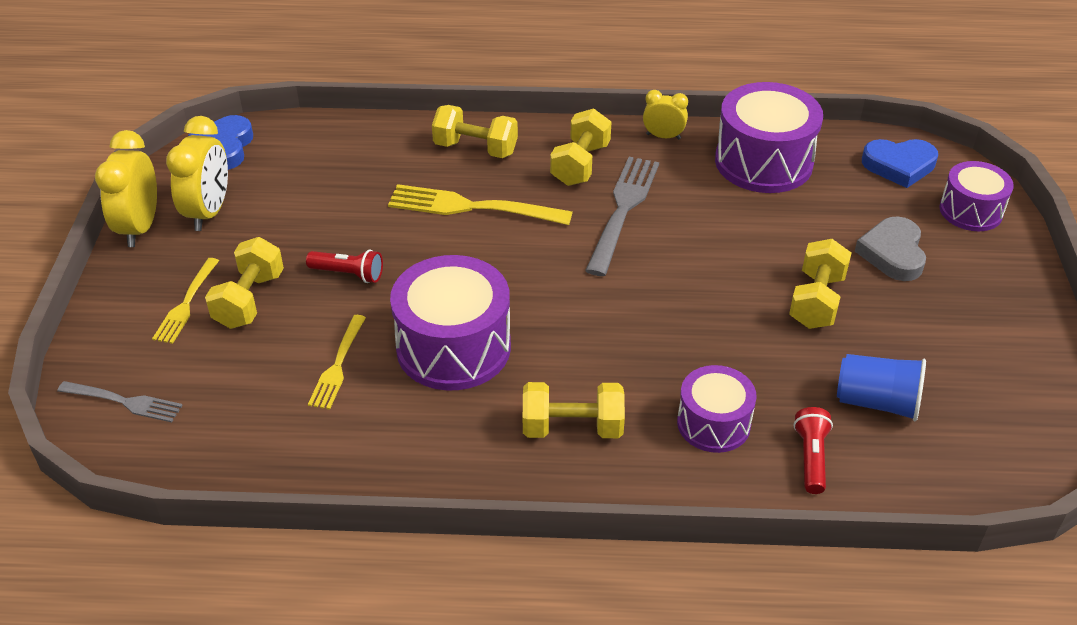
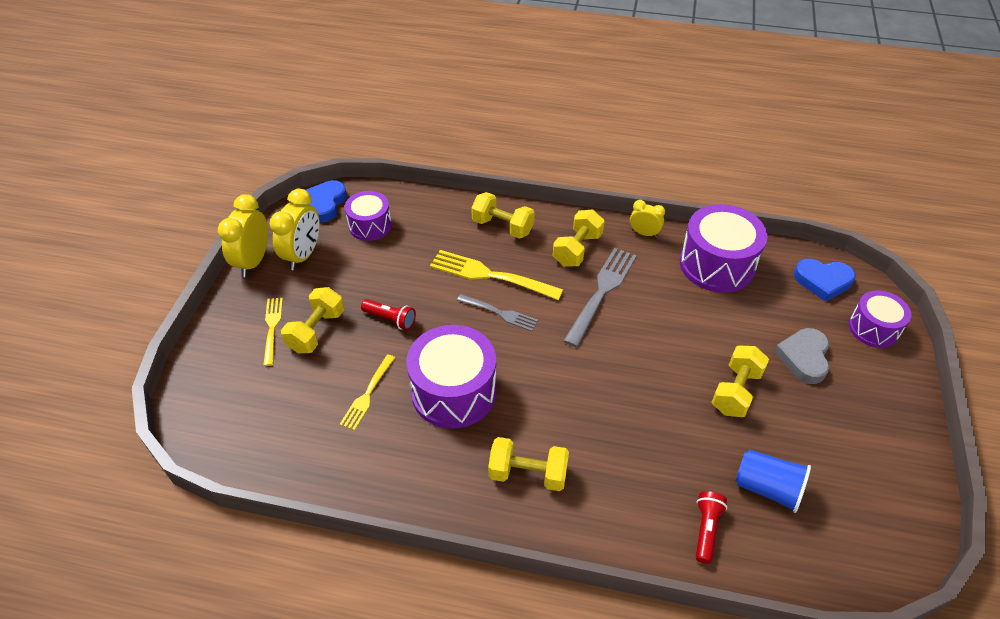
camera: 10 degrees right, 5 degrees up
(124, 402) = (213, 402): grey fork -> grey fork (500, 313)
(186, 304) = (272, 328): yellow fork -> yellow fork turned 150 degrees clockwise
(713, 423) = (635, 487): purple drum -> purple drum (370, 225)

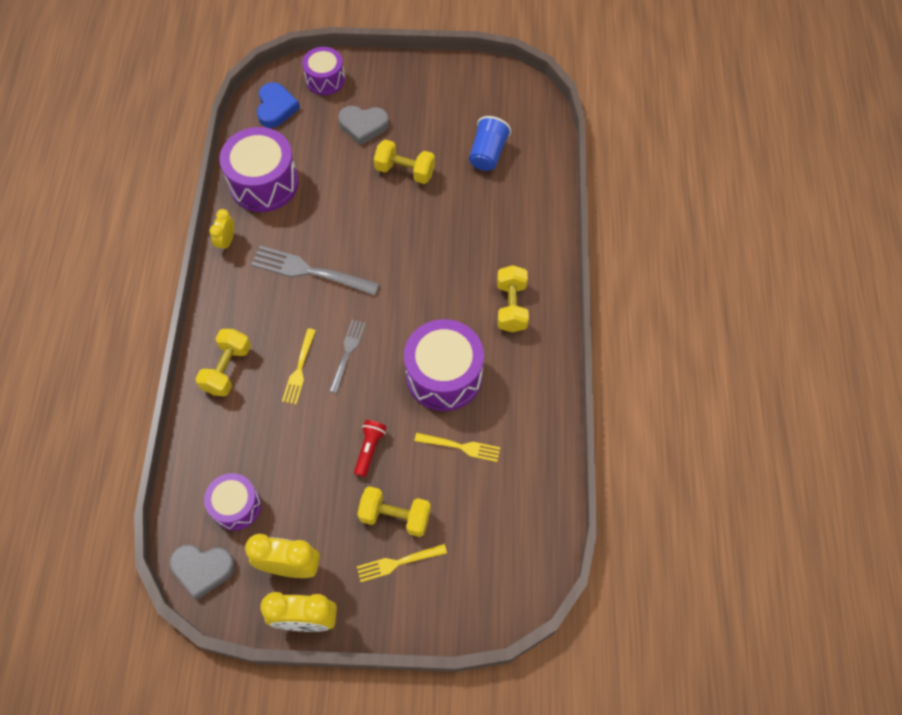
camera: 100 degrees left, 15 degrees up
(324, 204) = (203, 569): blue heart -> grey heart
(490, 275) = (299, 369): yellow fork -> yellow fork, size x0.60
(577, 249) = (255, 297): yellow dumbbell -> none
(706, 529) = (529, 190): red flashlight -> none

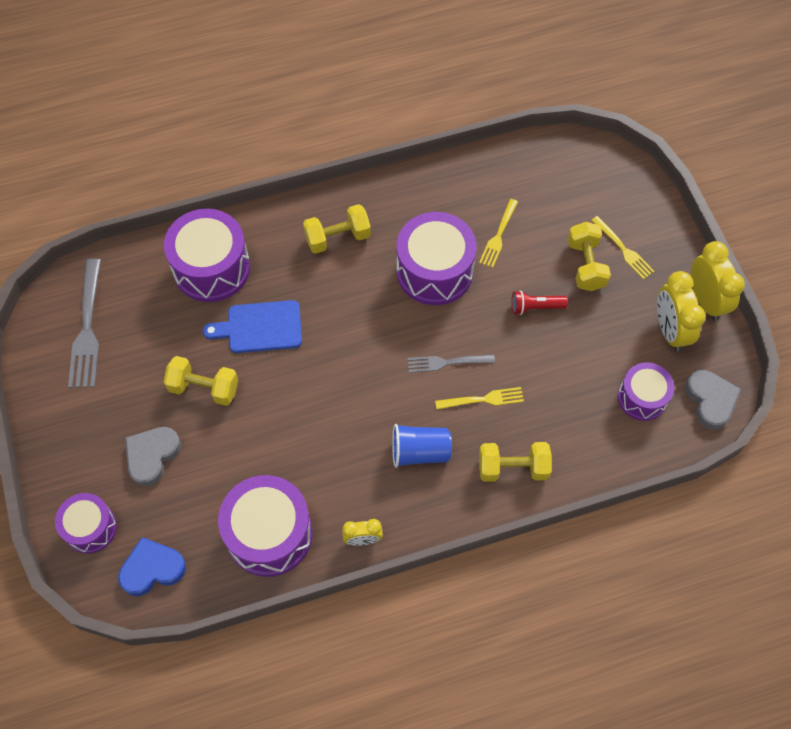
camera: 110 degrees left, 0 degrees up
(310, 271) = (368, 435): grey fork -> grey fork (87, 328)
(363, 126) = (152, 456): grey heart -> grey heart turned 135 degrees counterclockwise
(405, 171) = (204, 388): yellow dumbbell -> yellow dumbbell turned 75 degrees counterclockwise
(444, 222) = (260, 327): none -> blue cutting board
(461, 447) = (498, 236): yellow fork -> yellow fork turned 150 degrees counterclockwise
(487, 154) = (155, 314): blue cup -> blue cup (420, 452)
(517, 202) = (211, 268): none -> purple drum

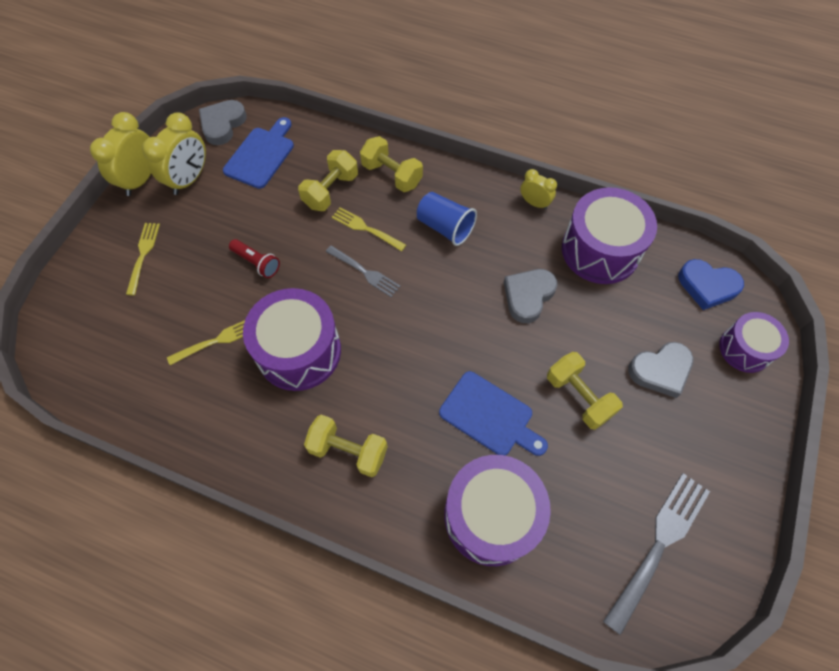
camera: 140 degrees left, 0 degrees up
(300, 441) = (528, 296): none -> grey heart
(585, 265) = (184, 265): yellow dumbbell -> yellow dumbbell (331, 191)
(642, 397) = (261, 155): purple drum -> blue cutting board

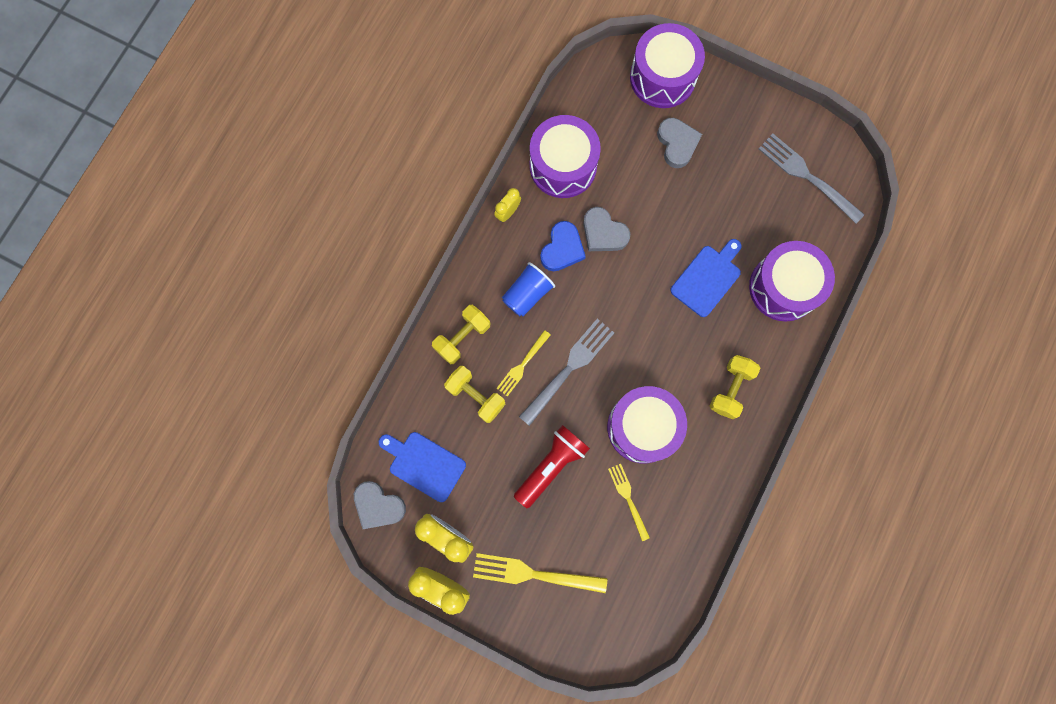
camera: 85 degrees left, 15 degrees up
(143, 255) = (534, 574): yellow fork -> yellow fork, size x1.67
(257, 263) = (551, 465): red flashlight -> red flashlight, size x1.72
(364, 272) = (569, 368): grey fork -> grey fork, size x1.67
(578, 396) = (695, 209): yellow dumbbell -> none
(707, 286) = (604, 89): blue heart -> blue heart (562, 249)
(745, 349) = (662, 77): purple drum -> purple drum, size x1.66

